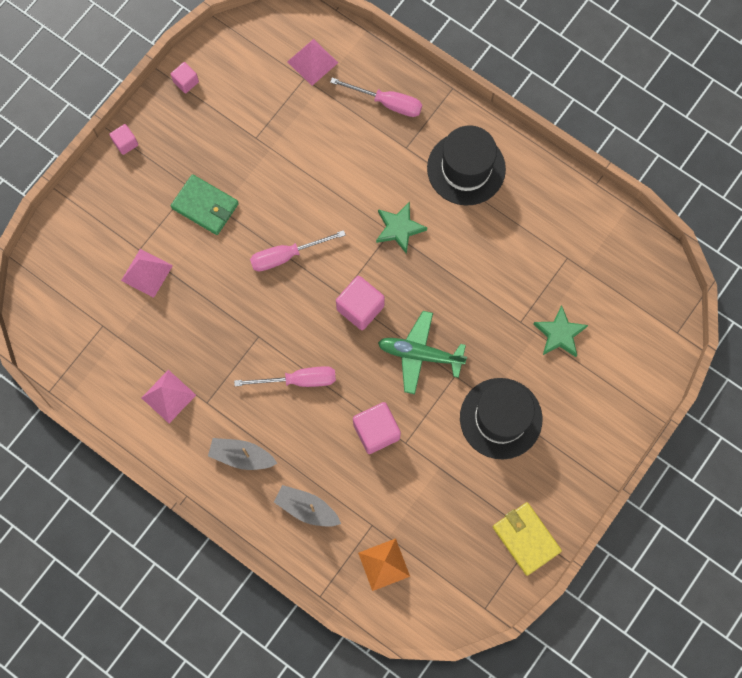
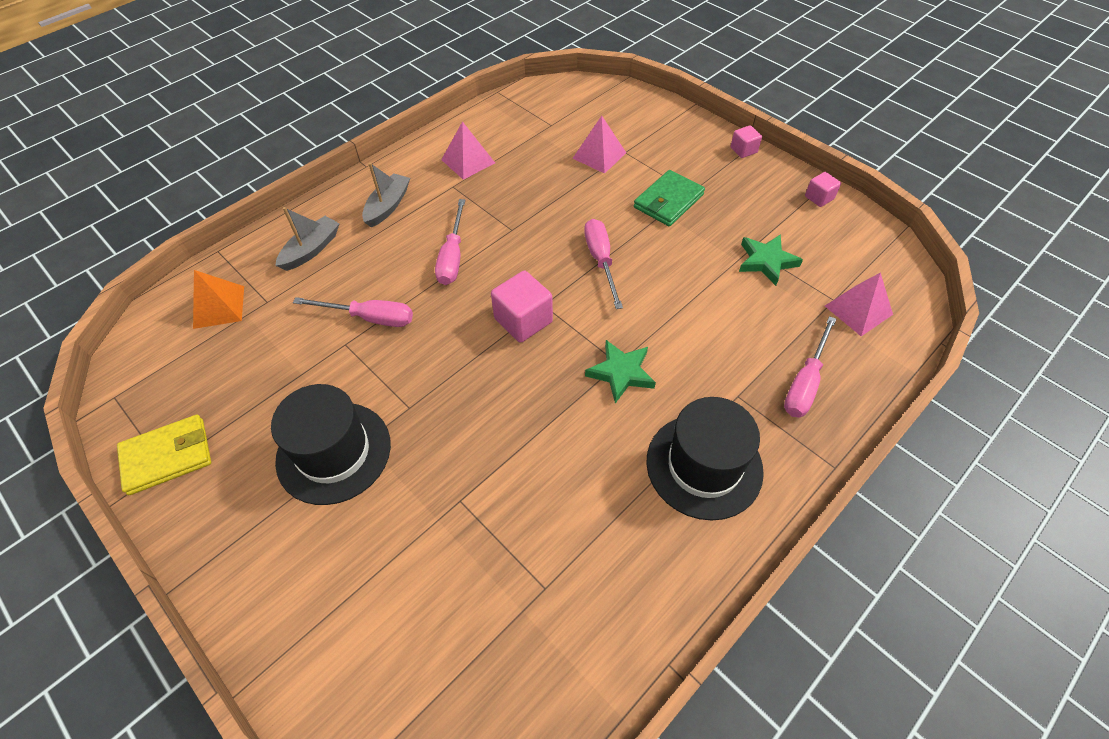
camera: 100 degrees right, 20 degrees down
(376, 431) = (369, 318): pink cube -> pink screwdriver
(419, 354) = (448, 372): green plane -> none
(559, 334) = (427, 552): green star -> green star (766, 261)

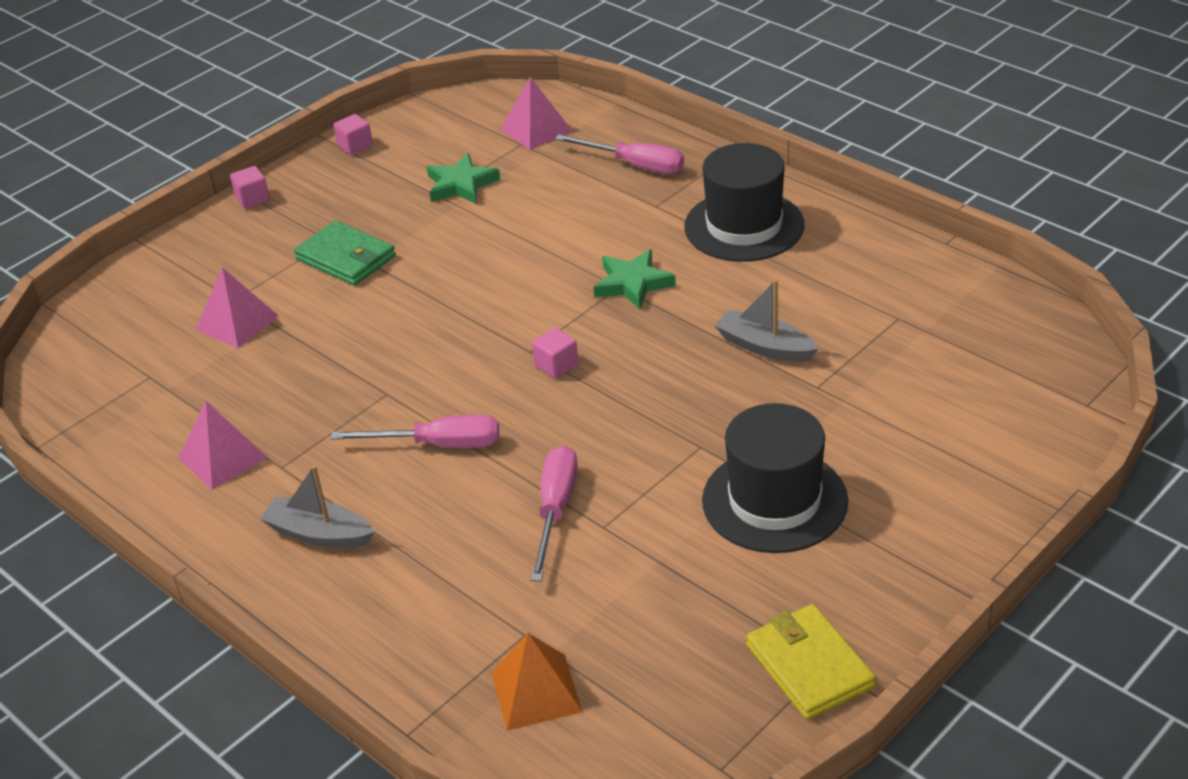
camera: 90 degrees left, 15 degrees down
(311, 250) = (413, 606): grey boat -> grey boat (765, 347)
(523, 320) = (556, 365): pink cube -> pink cube, size x0.57
(601, 261) = (454, 308): pink screwdriver -> none

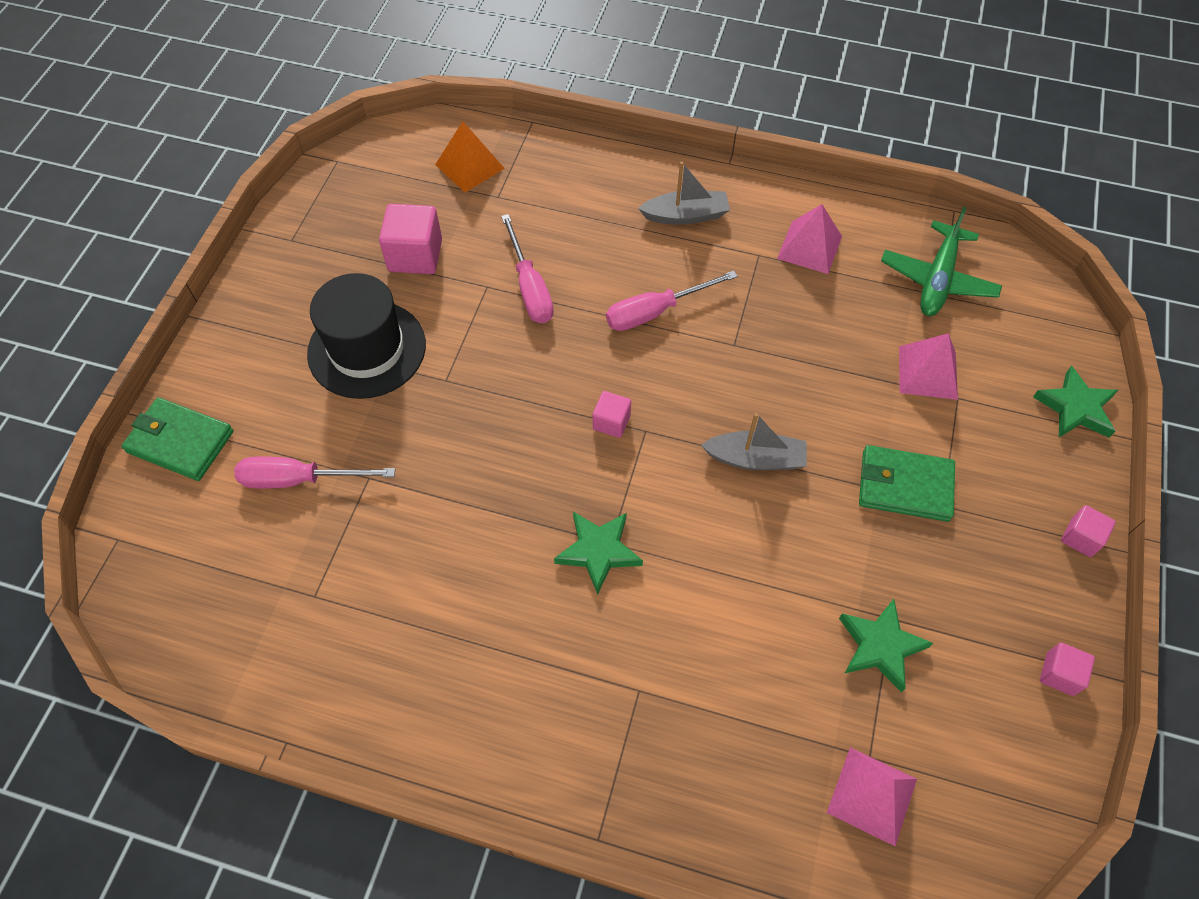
camera: 150 degrees right, 20 degrees up
(136, 389) = (937, 280): none -> green plane
(150, 267) = (1075, 408): none -> green star
(634, 165) = (705, 763): pink screwdriver -> pink screwdriver (300, 479)
(671, 590) = (415, 255): none -> pink cube
(744, 226) = (523, 689): black hat -> none
(765, 347) = (433, 510): grey boat -> grey boat (755, 459)
(809, 666) = (302, 235): yellow wallet -> none
(1012, 470) = (180, 441): none -> green wallet

